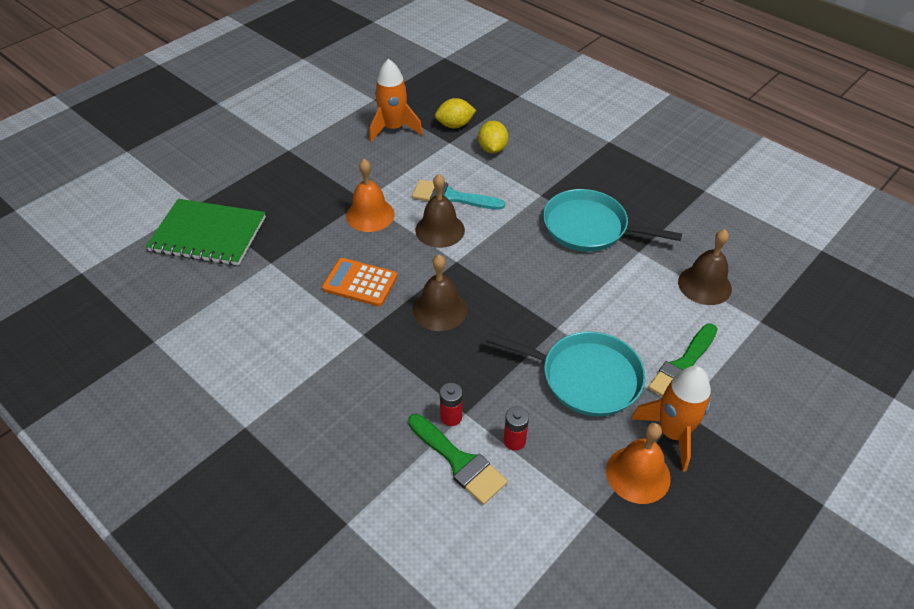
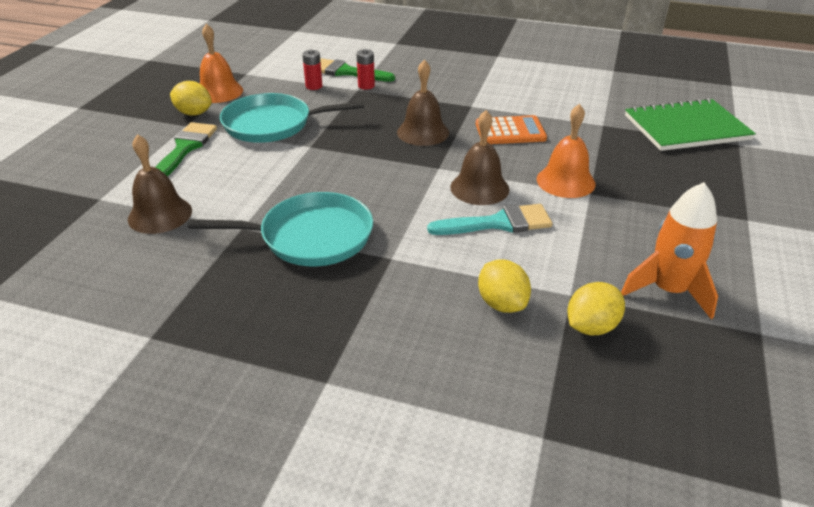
camera: 155 degrees right, 10 degrees down
(672, 433) = (194, 113): orange rocket -> yellow lemon

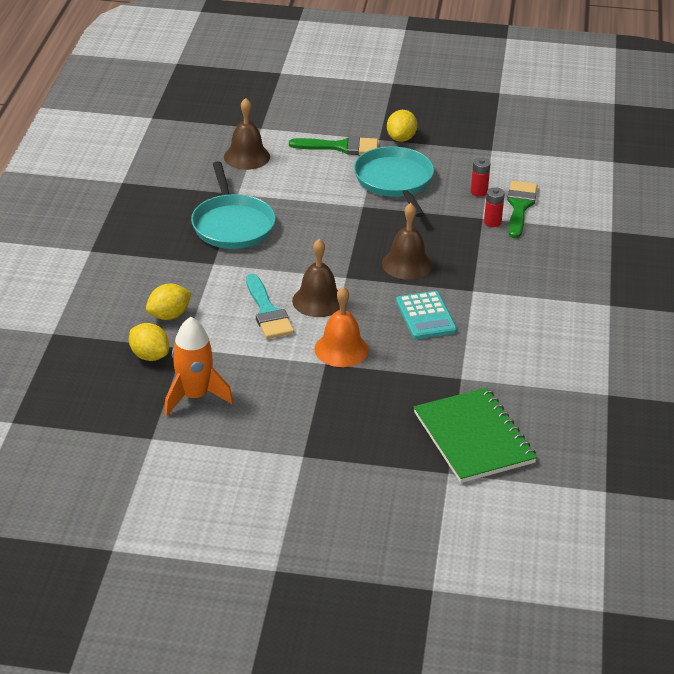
camera: 80 degrees right, 0 degrees up
(219, 92) = (447, 142): orange bell -> none
(510, 131) = (425, 316): orange calculator -> turquoise calculator

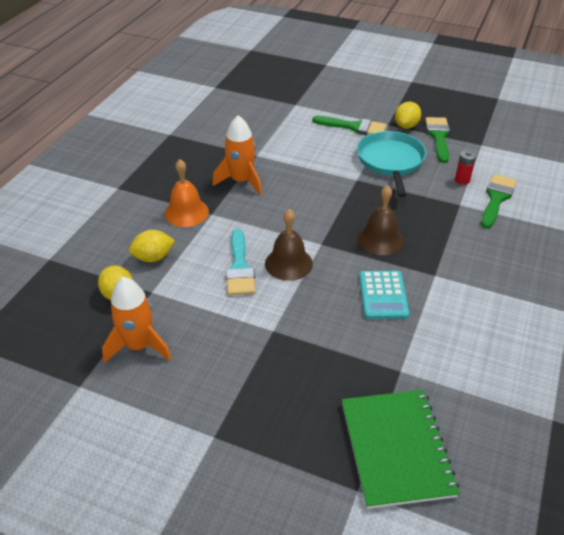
camera: 15 degrees right, 5 degrees up
(232, 224) = (241, 181): turquoise pan -> orange rocket
(247, 156) = (275, 126): brown bell -> none
(341, 349) = (293, 318): orange bell -> orange bell (186, 212)
(441, 146) = (438, 137): none -> green brush
(492, 222) = (468, 210): red battery -> none

